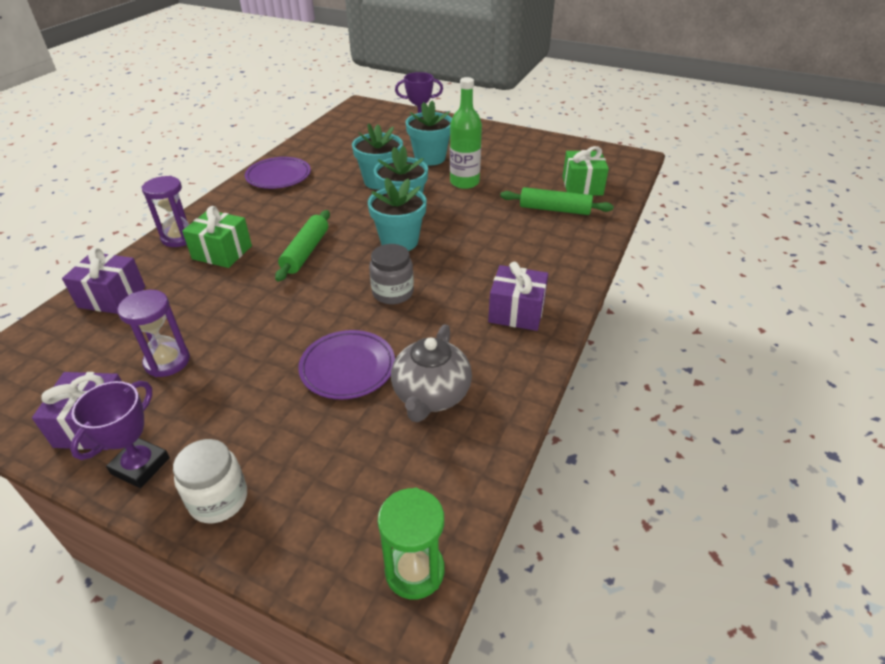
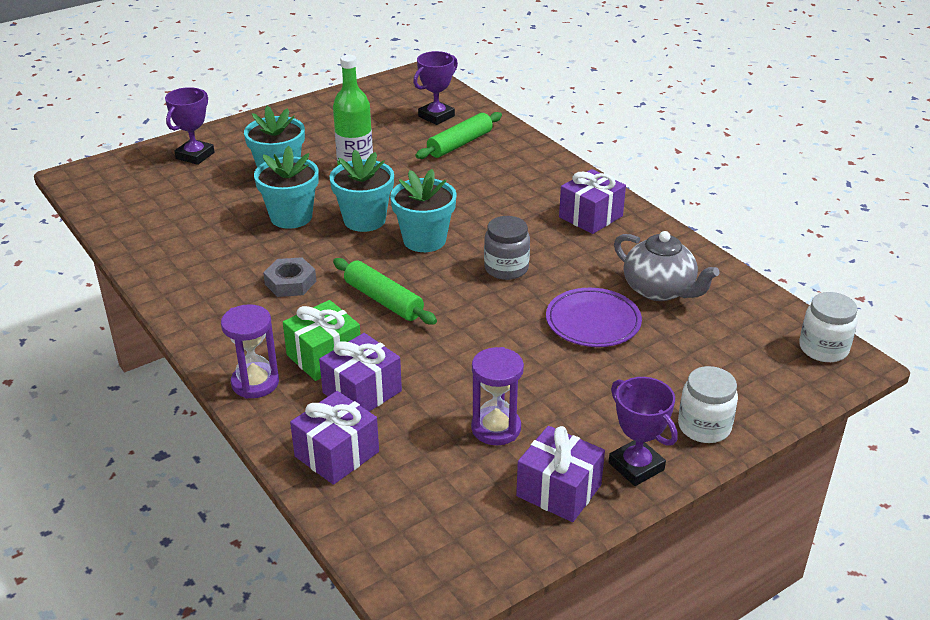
camera: 60 degrees left, 5 degrees down
(188, 282) = (362, 392): none -> purple gift
(278, 176) = (191, 280): purple plate -> none
(301, 209) = (290, 282): none -> grey nut
(414, 571) = (823, 348): green hourglass -> white jar
(582, 186) = (436, 116): green gift -> purple trophy

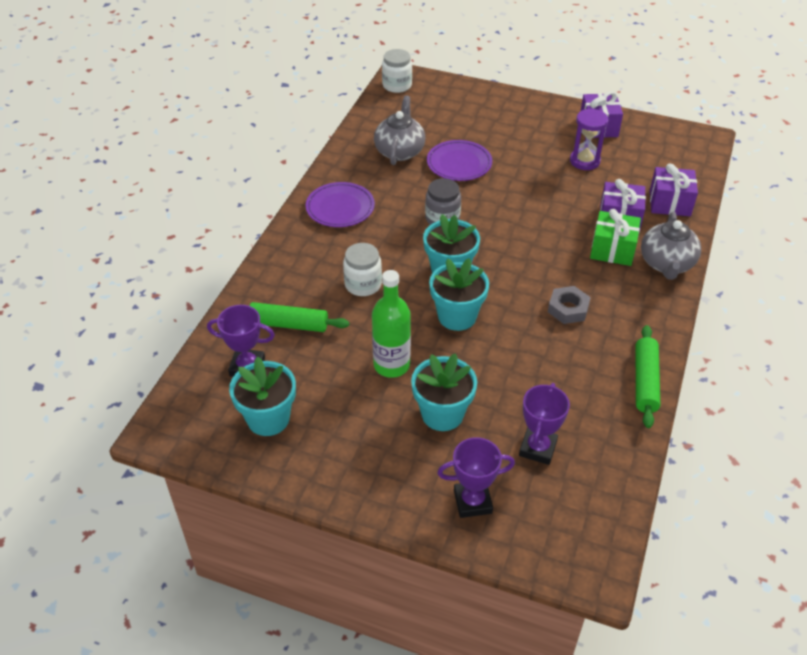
camera: 125 degrees left, 10 degrees up
(255, 383) = (666, 264): purple hourglass -> grey teapot
(291, 217) = (495, 361): turquoise flower pot -> turquoise flower pot (268, 419)
(383, 300) = (534, 254): green rolling pin -> green rolling pin (645, 381)
(590, 216) = (340, 208): purple gift -> purple plate
(636, 466) = (555, 112): purple trophy -> purple trophy (537, 448)
(704, 427) = (503, 102): white jar -> white jar (363, 284)

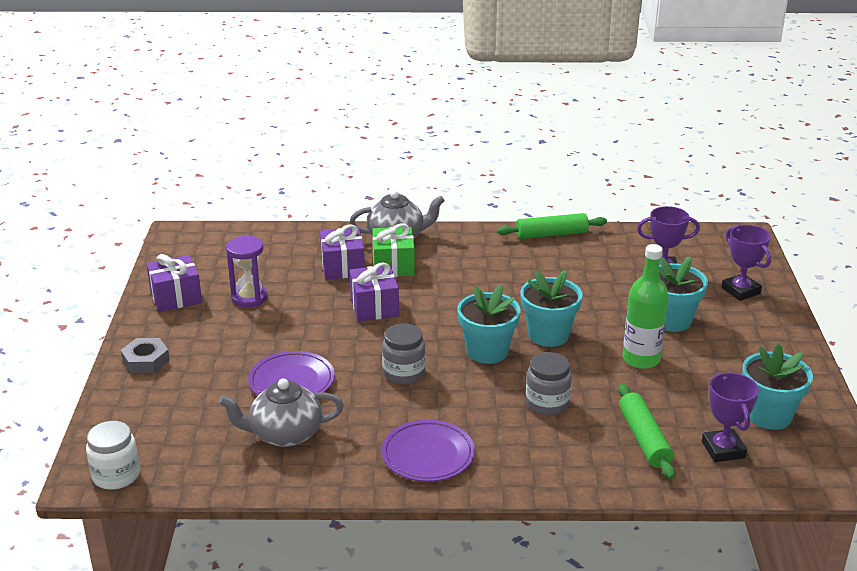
camera: 110 degrees left, 15 degrees down
(363, 284) = (547, 403): white jar -> grey jar
(568, 309) = (493, 278): grey nut -> grey nut (146, 361)
(669, 203) = (302, 243): purple gift -> purple gift (374, 307)

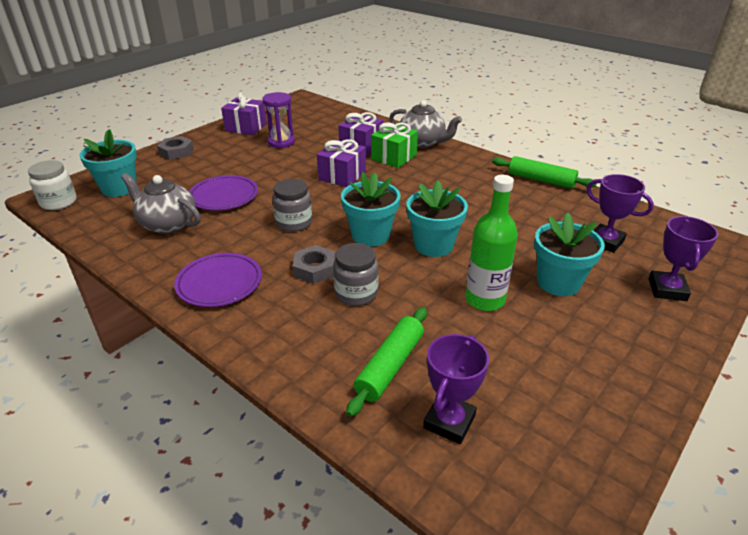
camera: 40 degrees right, 5 degrees up
(486, 402) = (315, 269): none -> grey nut
(769, 415) = (544, 418): turquoise flower pot -> turquoise flower pot (119, 188)

